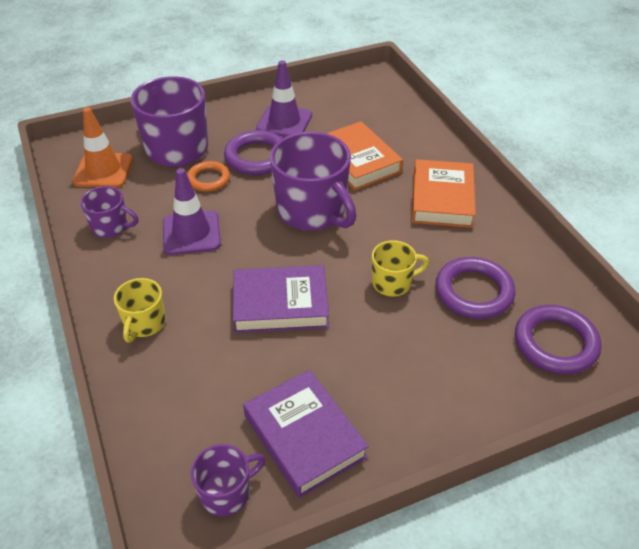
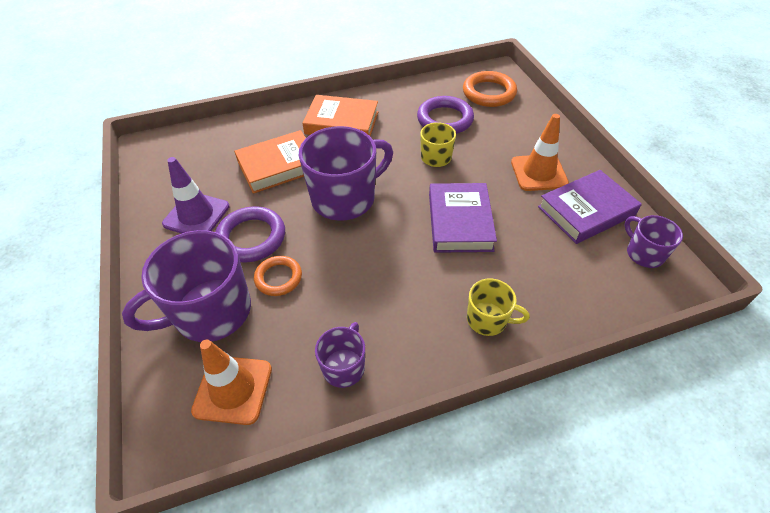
camera: 85 degrees left, 5 degrees up
(191, 233) = (363, 289): purple traffic cone -> none
(376, 389) = (539, 173): none -> orange traffic cone
(555, 343) = (489, 93): purple ring -> orange ring

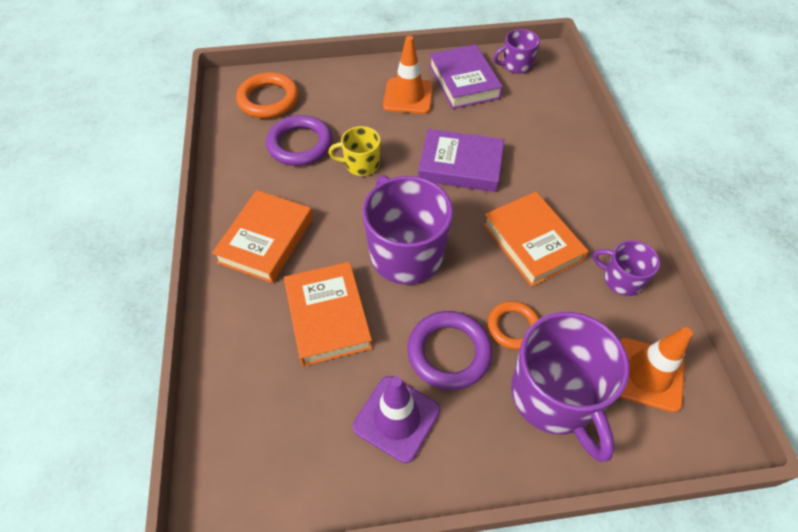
camera: 80 degrees left, 5 degrees up
(376, 286) = (532, 242): none -> orange book
(488, 319) = (575, 172): yellow mug -> none

